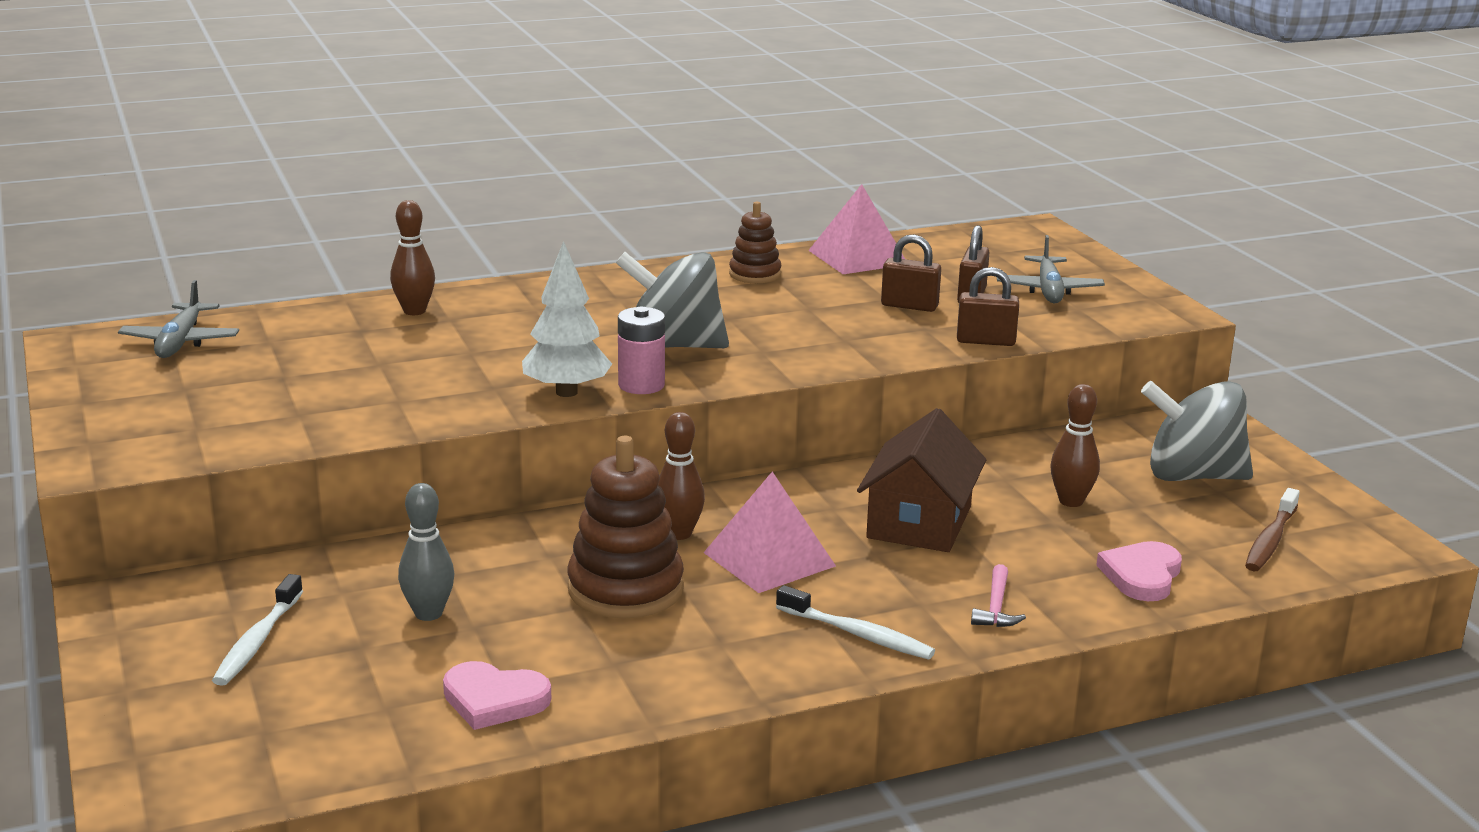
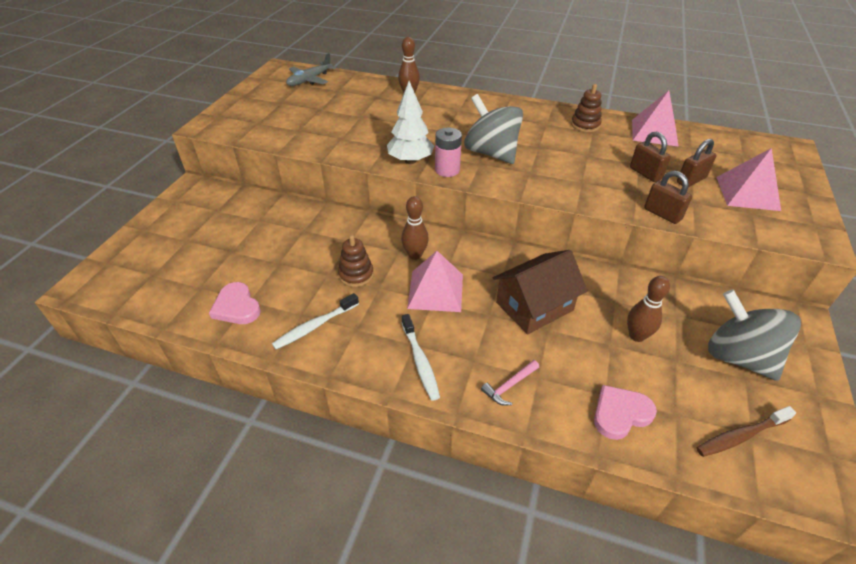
camera: 40 degrees right, 20 degrees up
(257, 641) = (205, 229): white toothbrush -> white toothbrush (315, 326)
(428, 613) = (272, 247): grey bowling pin -> none
(625, 589) = (356, 275): brown stacking toy -> brown stacking toy, size x0.58
(1048, 290) = (747, 193): grey plane -> pink pyramid

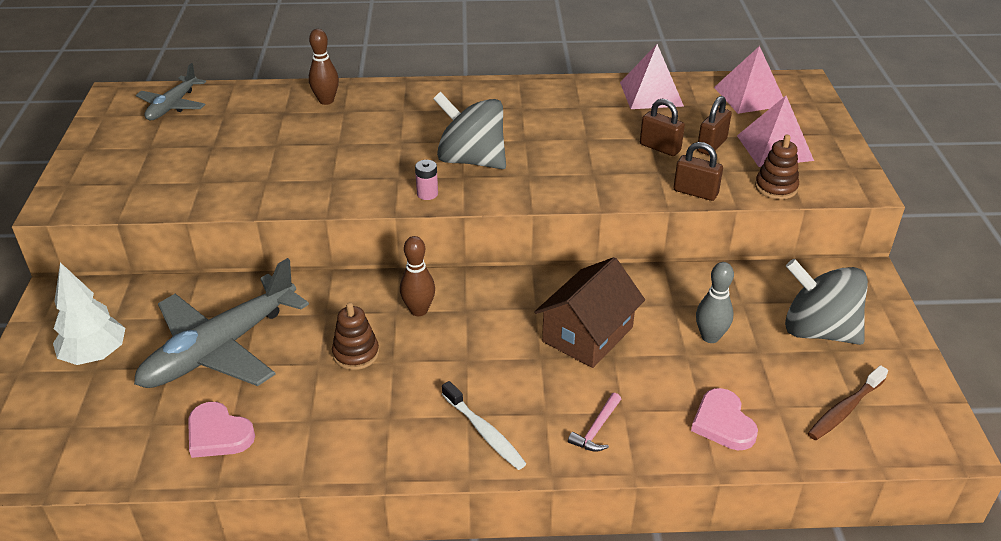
camera: 20 degrees left, 5 degrees down
(270, 247) = (221, 348): none -> grey plane
(315, 326) = (335, 429): white toothbrush -> none
(410, 161) = (374, 192): white tree -> white tree (95, 355)
(435, 291) = (464, 347): pink pyramid -> pink pyramid (749, 96)
(447, 170) = (427, 194): pink battery -> pink battery, size x0.65
(585, 125) = (568, 100): brown stacking toy -> brown stacking toy (776, 187)
(620, 413) = (723, 423): pink heart -> pink heart turned 60 degrees counterclockwise
(636, 336) = (710, 337): brown bowling pin -> grey bowling pin

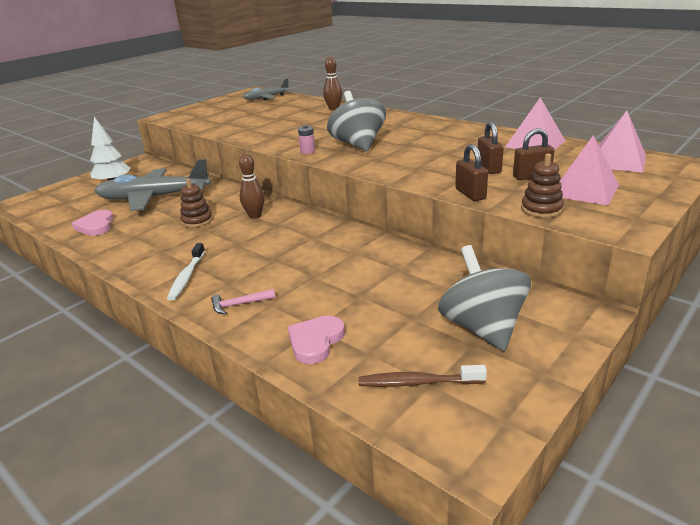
camera: 45 degrees right, 10 degrees down
(588, 334) = (318, 260): brown house -> none
(710, 337) = (392, 295): grey bowling pin -> none

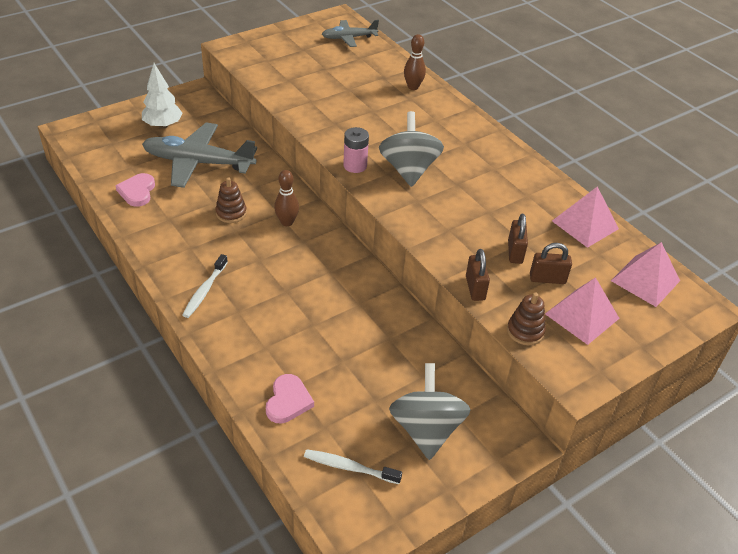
camera: 10 degrees right, 15 degrees up
(239, 304) = (240, 340): pink hammer -> none
(307, 151) = (355, 166): pink battery -> pink battery, size x1.53
(315, 341) = (288, 401): pink heart -> pink heart turned 150 degrees clockwise
(417, 382) = (349, 467): brown toothbrush -> white toothbrush

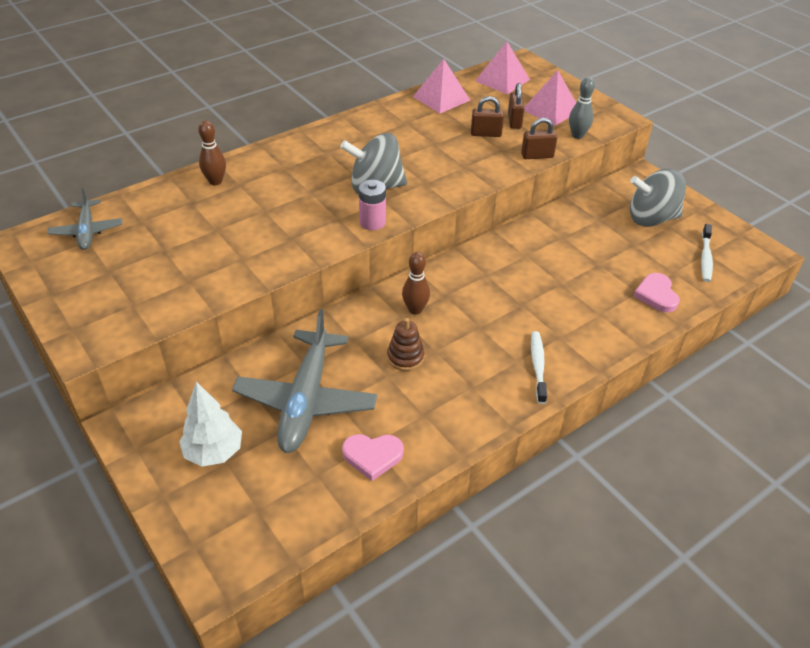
camera: 90 degrees left, 0 degrees up
(204, 291) = (538, 366): white toothbrush -> white toothbrush turned 105 degrees counterclockwise
(288, 401) = (656, 295): pink heart -> pink heart turned 105 degrees counterclockwise
(525, 331) = (577, 135): brown stacking toy -> grey bowling pin

